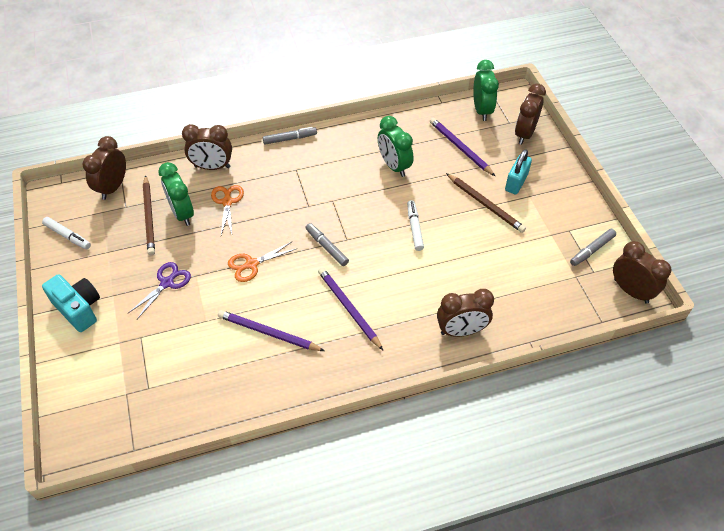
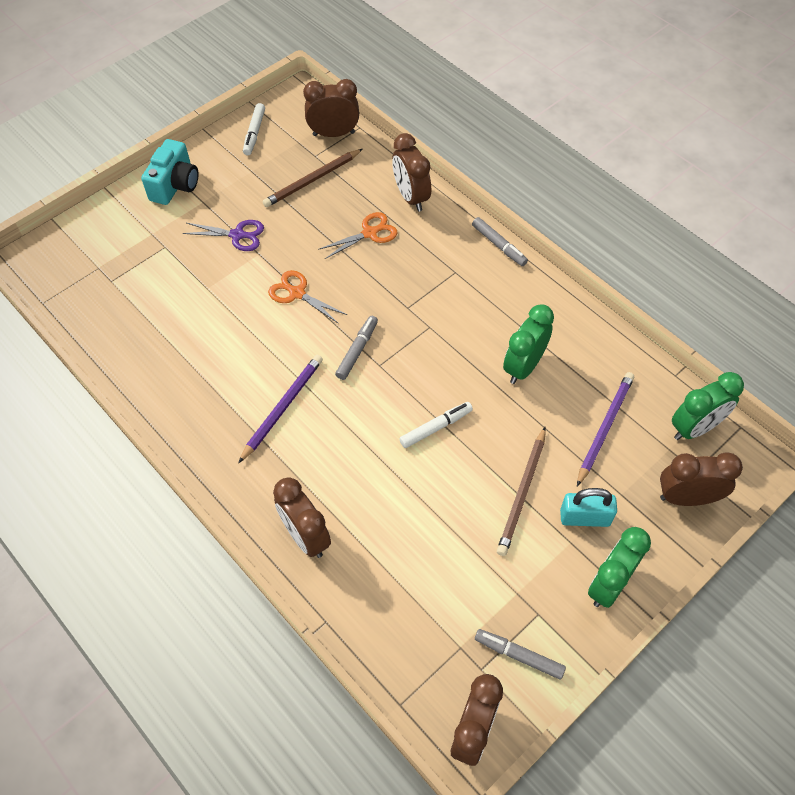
camera: 65 degrees right, 5 degrees up
(182, 213) = (332, 204): green clock -> green clock (609, 584)
(268, 333) = (216, 348): purple pencil -> none

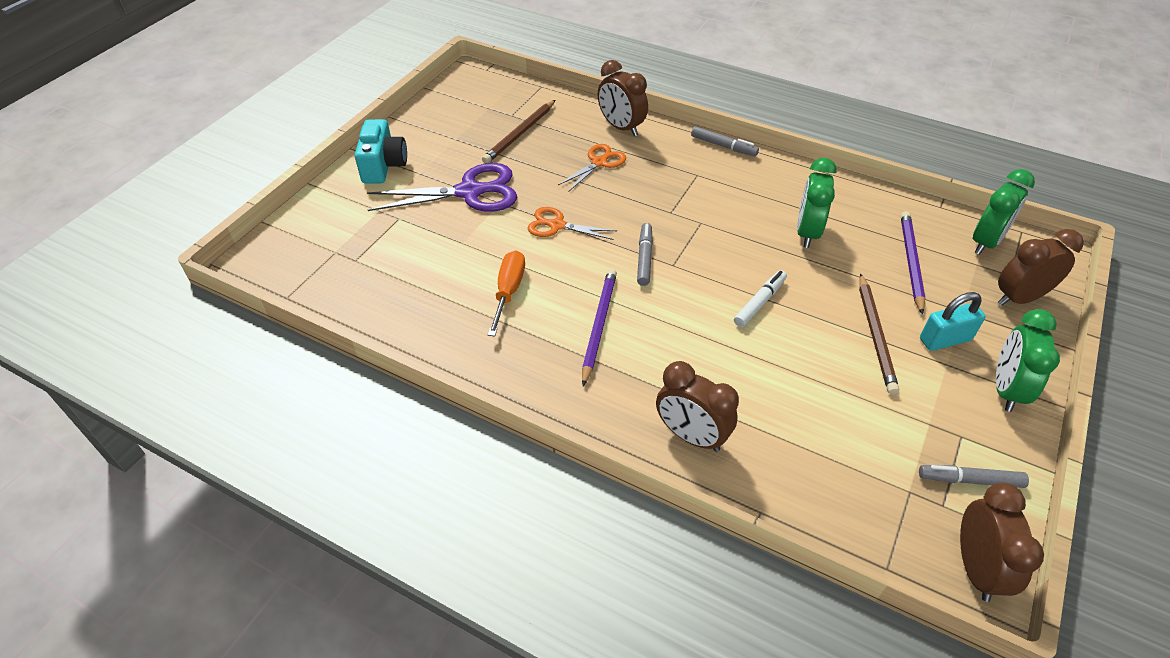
camera: 20 degrees left, 10 degrees down
(223, 350) = (508, 291): none -> orange screwdriver
(238, 235) = (470, 192): purple scissors -> purple scissors, size x1.74
(254, 133) = (442, 109): white marker -> none
(333, 134) = (520, 95): brown clock -> none

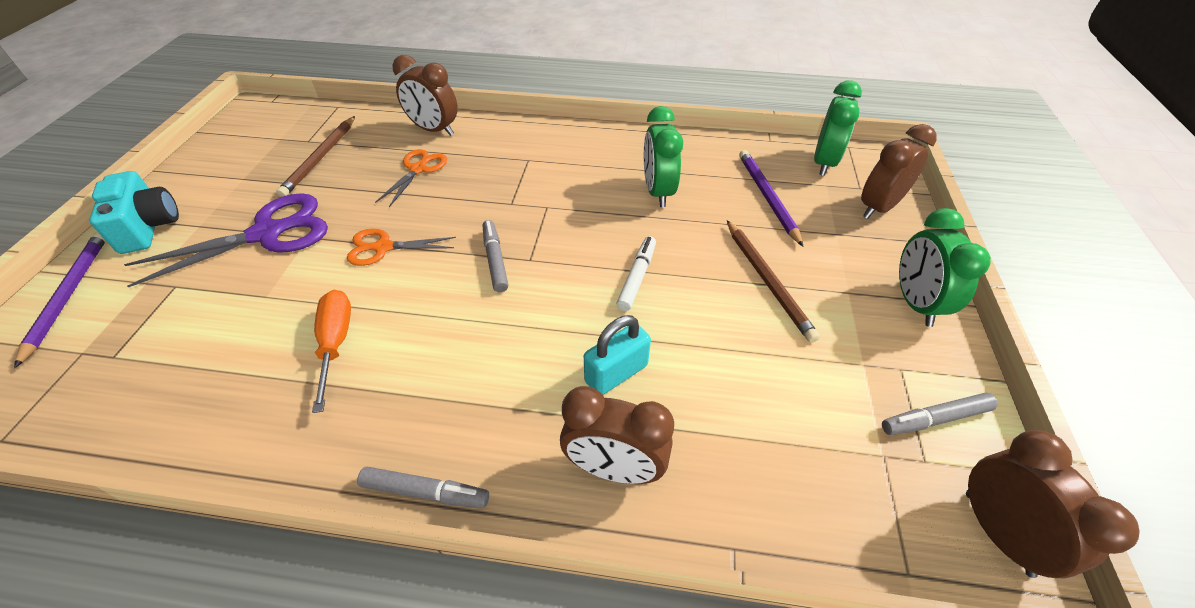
camera: 20 degrees left, 0 degrees up
(598, 325) = (460, 355): purple pencil -> purple pencil (68, 295)
(723, 146) = (546, 127): grey marker -> grey marker (425, 491)
(945, 339) = (834, 267): turquoise padlock -> turquoise padlock (616, 373)

